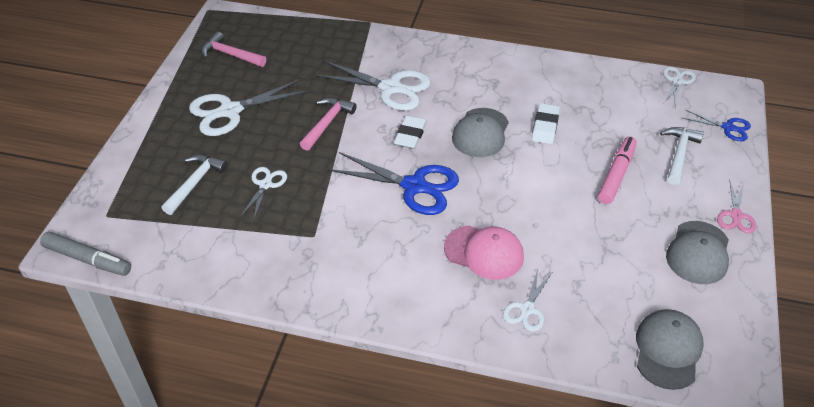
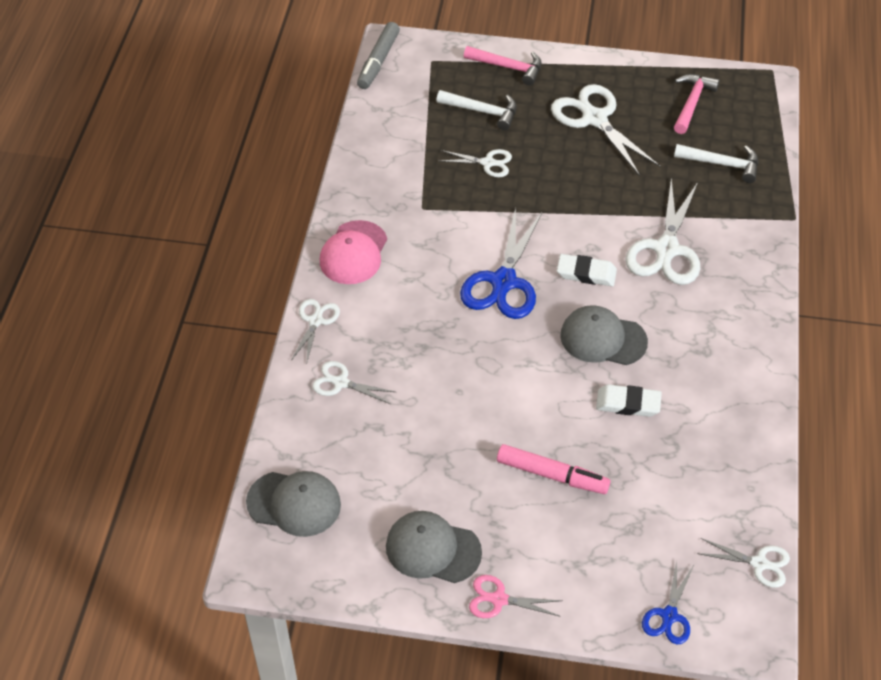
camera: 85 degrees right, 5 degrees up
(327, 123) = (591, 199): pink hammer -> pink hammer (508, 67)
(450, 327) = (315, 321): none -> white scissors
(484, 252) = (414, 346): pink cap -> pink cap (353, 253)
(679, 154) = (602, 548): white hammer -> white hammer (722, 164)

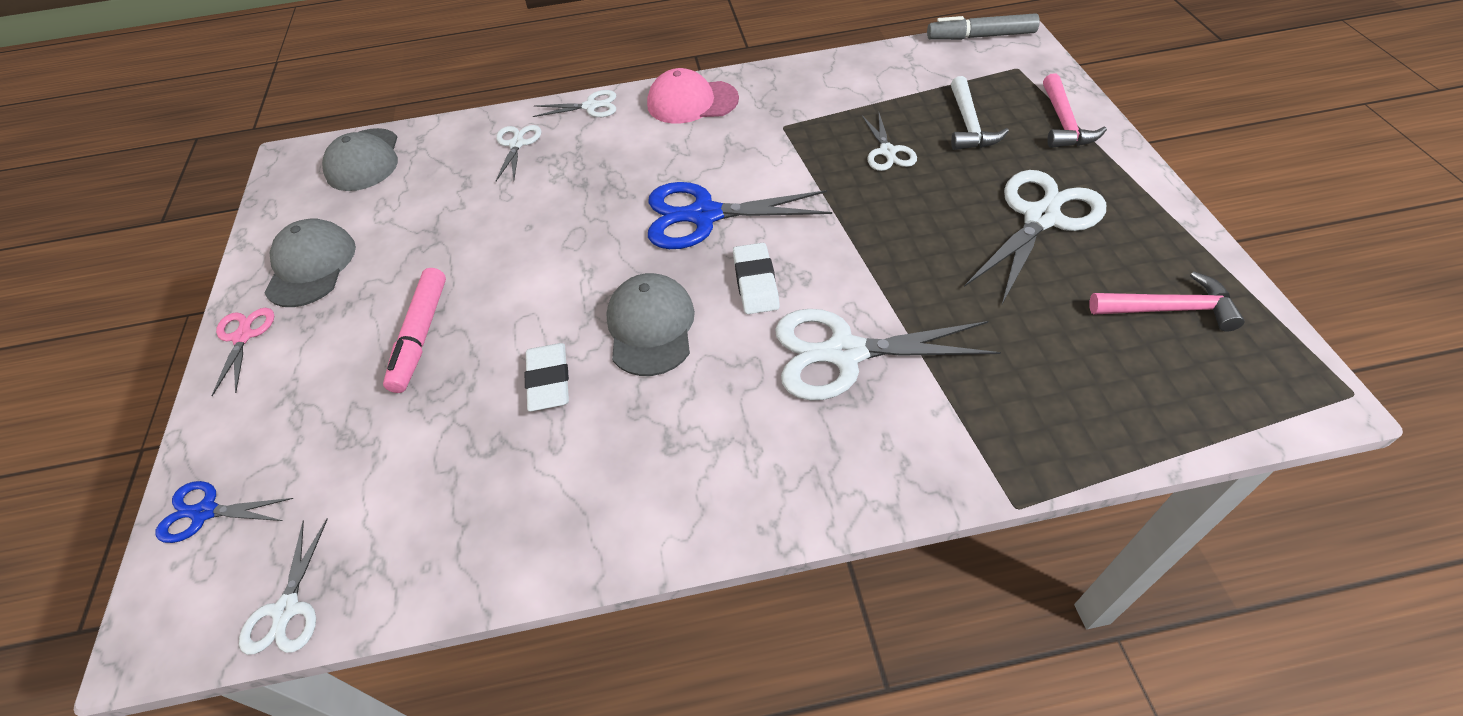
camera: 75 degrees right, 0 degrees up
(722, 164) = (1066, 377): white hammer -> none

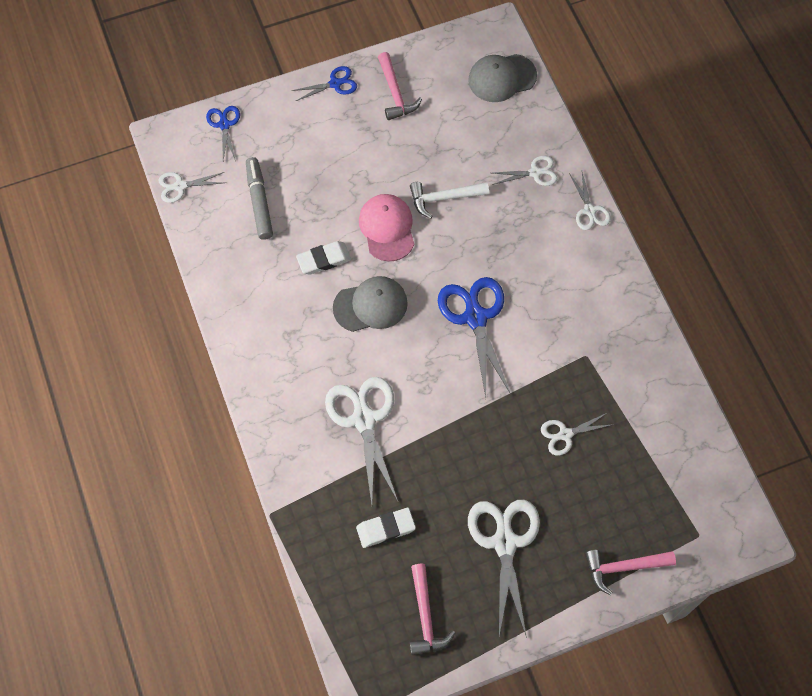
camera: 75 degrees right, 15 degrees up
(243, 336) = (335, 83): pink scissors -> blue scissors
(311, 266) = (395, 93): grey cap -> pink hammer
(421, 336) = (348, 179): pink marker -> none
(692, 102) = (607, 283): pink cap -> pink cap (387, 228)
(755, 282) = (416, 360): white eraser -> white eraser (385, 528)
(968, 125) = (609, 494): white hammer -> white hammer (444, 198)
(980, 36) = (746, 506): grey marker -> grey marker (259, 202)
(1041, 218) = (504, 542): white scissors -> white scissors turned 120 degrees counterclockwise

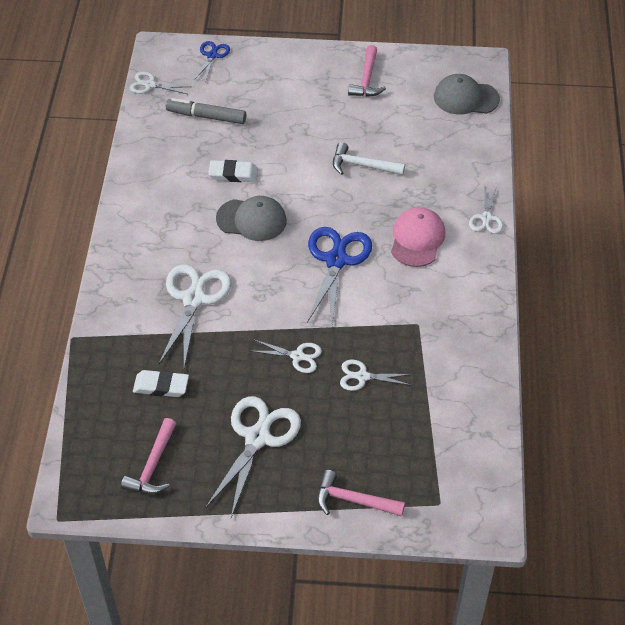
camera: 25 degrees right, 15 degrees down
(259, 202) = (206, 116): grey marker -> grey marker turned 90 degrees counterclockwise
(335, 83) = (320, 57): blue scissors -> none
(387, 228) = (300, 170): pink cap -> pink cap (417, 239)
(535, 172) = (454, 174): white scissors -> white scissors (298, 356)

